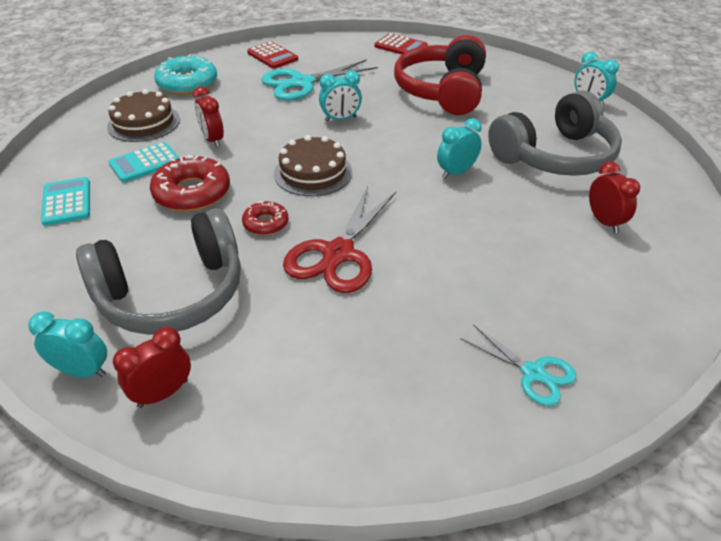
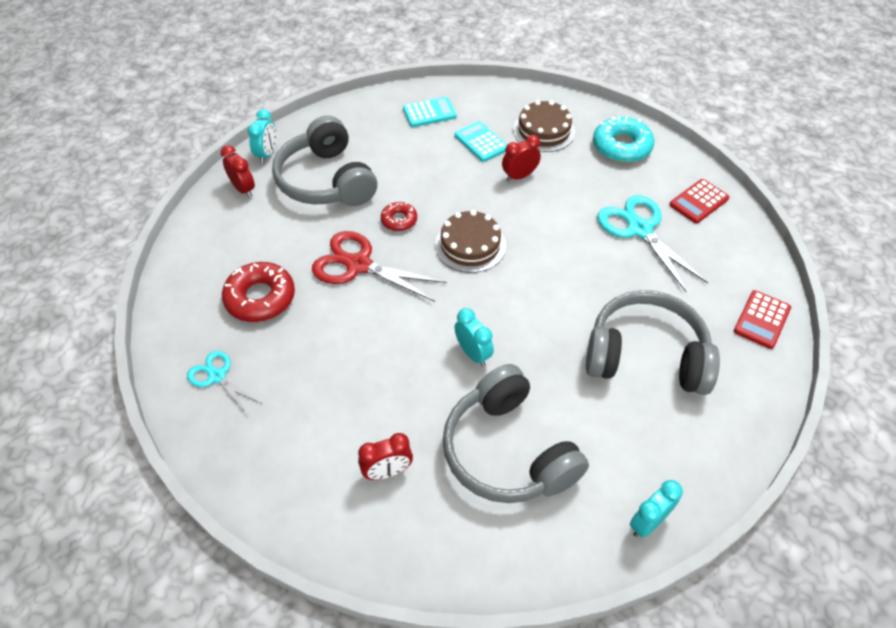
camera: 90 degrees right, 10 degrees up
(192, 193) = (440, 174): red donut -> red donut (260, 298)
(340, 119) = (567, 263): turquoise clock -> none
(442, 91) = (646, 356): red headphones -> grey headphones
(533, 373) = (217, 376): turquoise scissors -> turquoise scissors turned 90 degrees clockwise

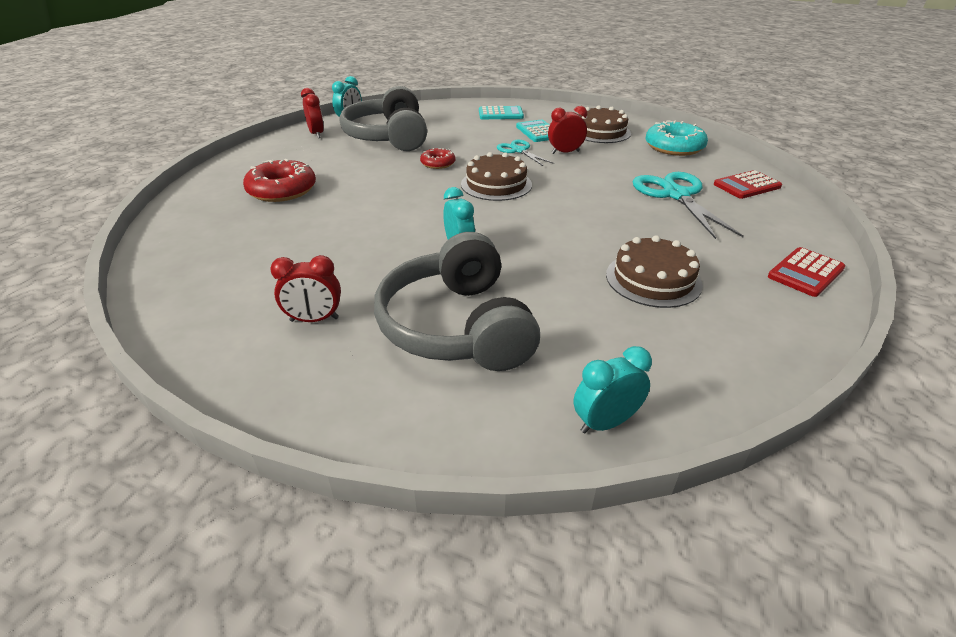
camera: 15 degrees right, 15 degrees down
(217, 376) = (204, 229): turquoise scissors -> turquoise scissors (519, 151)
(358, 265) = (383, 183): red scissors -> none
(646, 356) = (653, 279): grey headphones -> brown cake

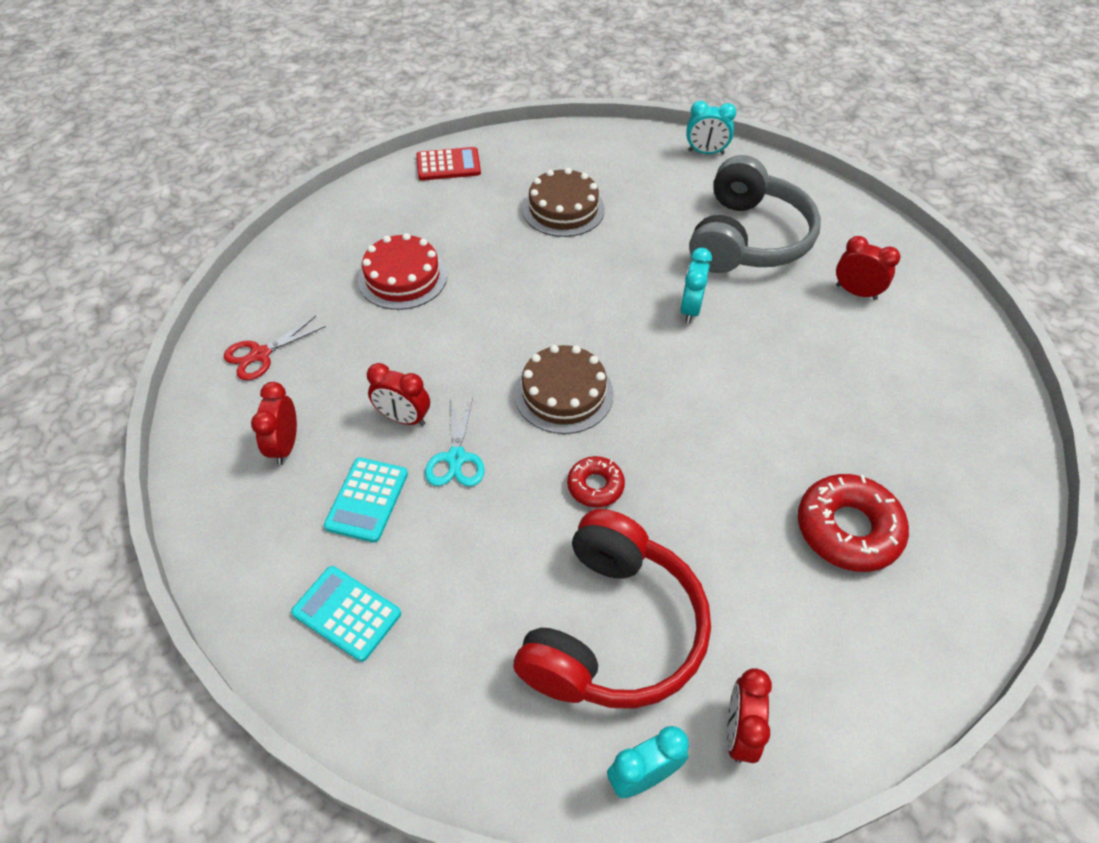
camera: 145 degrees left, 15 degrees up
(388, 137) = (613, 630): grey headphones -> red headphones
(600, 132) = (285, 446): brown cake -> red clock
(674, 147) = (260, 354): turquoise donut -> red scissors
(676, 195) = (403, 277): turquoise scissors -> red cake
(747, 186) = (315, 255): red calculator -> none

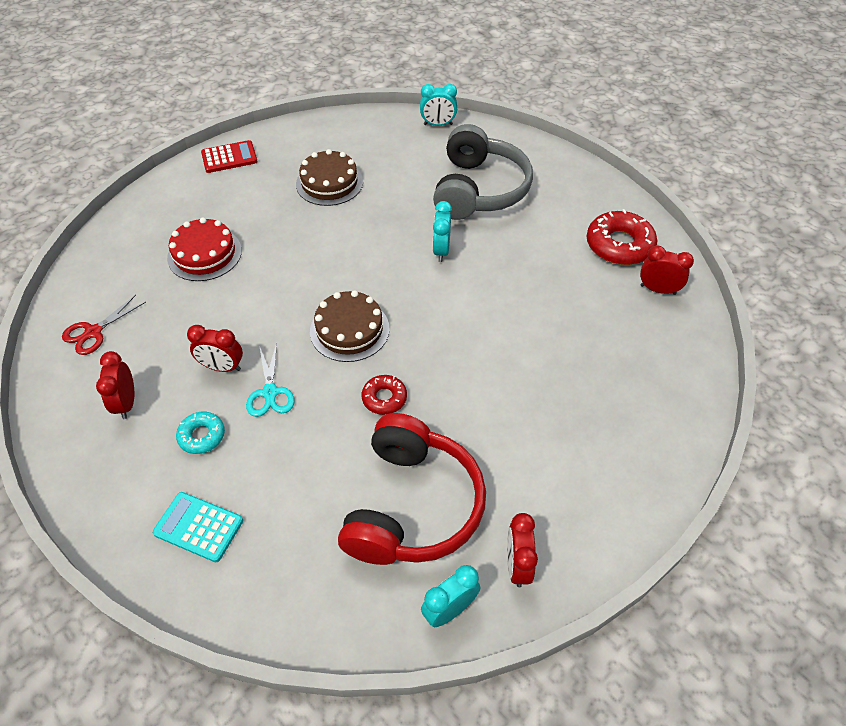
camera: 10 degrees left, 0 degrees up
(367, 500) = (202, 436): turquoise calculator -> turquoise donut
(848, 529) = (580, 402): red donut -> red donut (619, 245)
(856, 292) = (567, 221): red clock -> red clock (658, 289)

